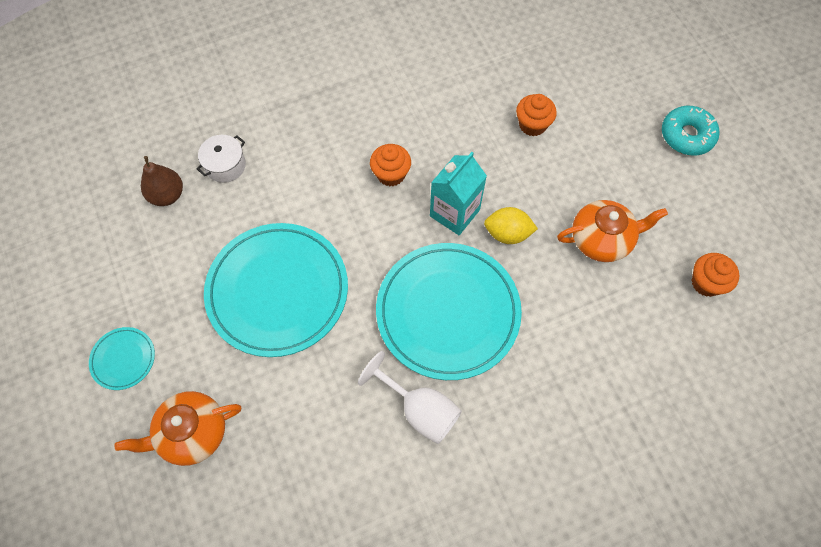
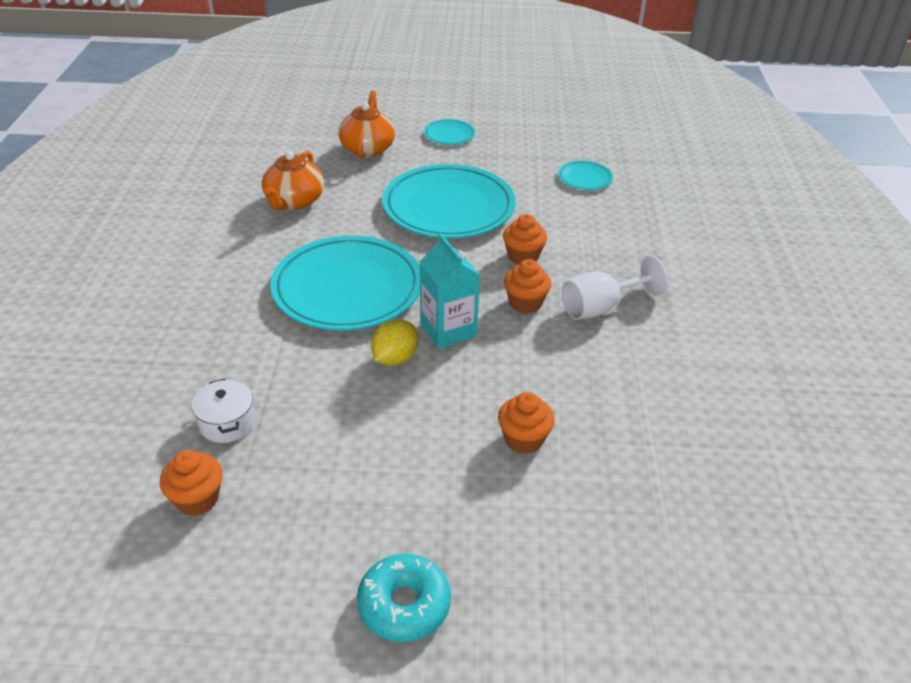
camera: 115 degrees right, 25 degrees down
(167, 195) = (584, 178): brown pear -> turquoise plate
(225, 166) = (598, 212): white pot -> white pot (227, 423)
(328, 199) = (523, 256): none -> orange cupcake
(420, 409) = (280, 245): white goblet -> white goblet (600, 307)
(601, 239) = (328, 430): orange teapot -> orange teapot (294, 201)

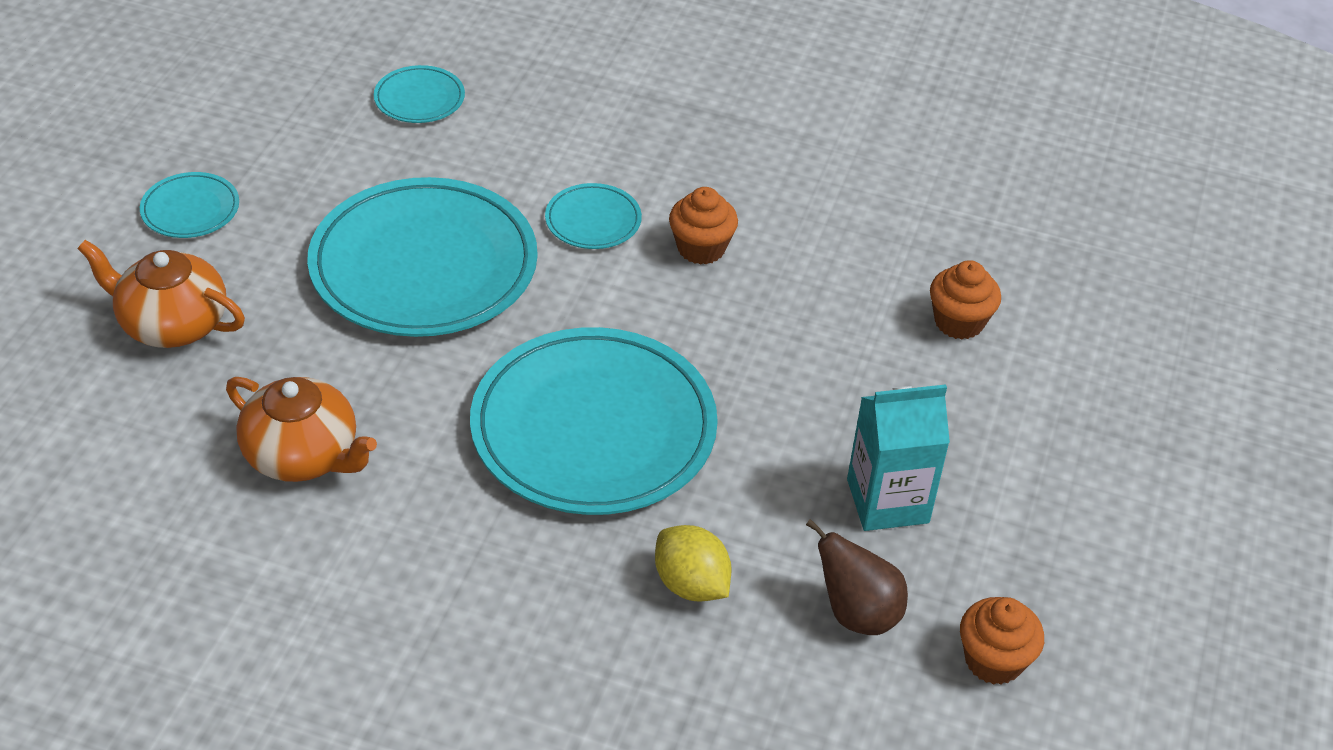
camera: 75 degrees left, 5 degrees up
(227, 423) = (856, 613): white pot -> brown pear
(395, 358) = (774, 407): yellow lemon -> yellow lemon (691, 584)
(404, 605) = (1182, 484): turquoise donut -> none
(448, 330) = (732, 339): turquoise carton -> turquoise carton (887, 501)
(523, 256) = (593, 220): orange cupcake -> turquoise plate
(600, 307) = (736, 182): white goblet -> none

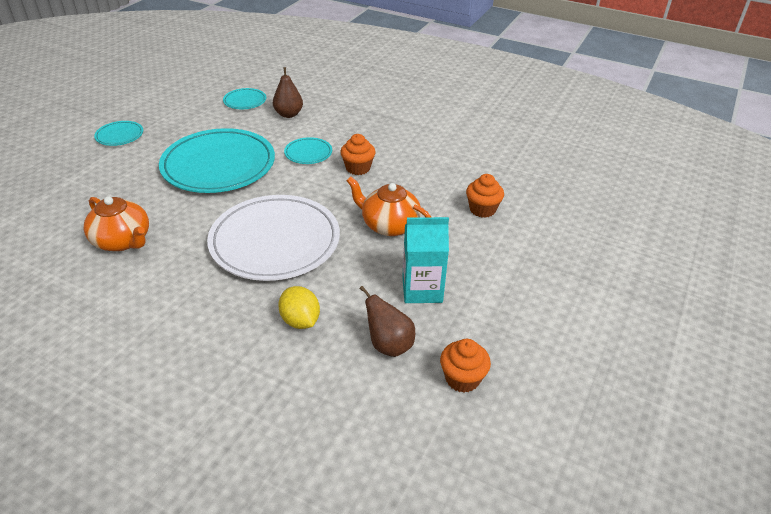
camera: 10 degrees right, 5 degrees down
(172, 324) = (88, 180): orange teapot -> orange teapot (389, 225)
(522, 126) = (288, 114): none -> brown pear
(593, 429) = (275, 242): turquoise plate -> white plate

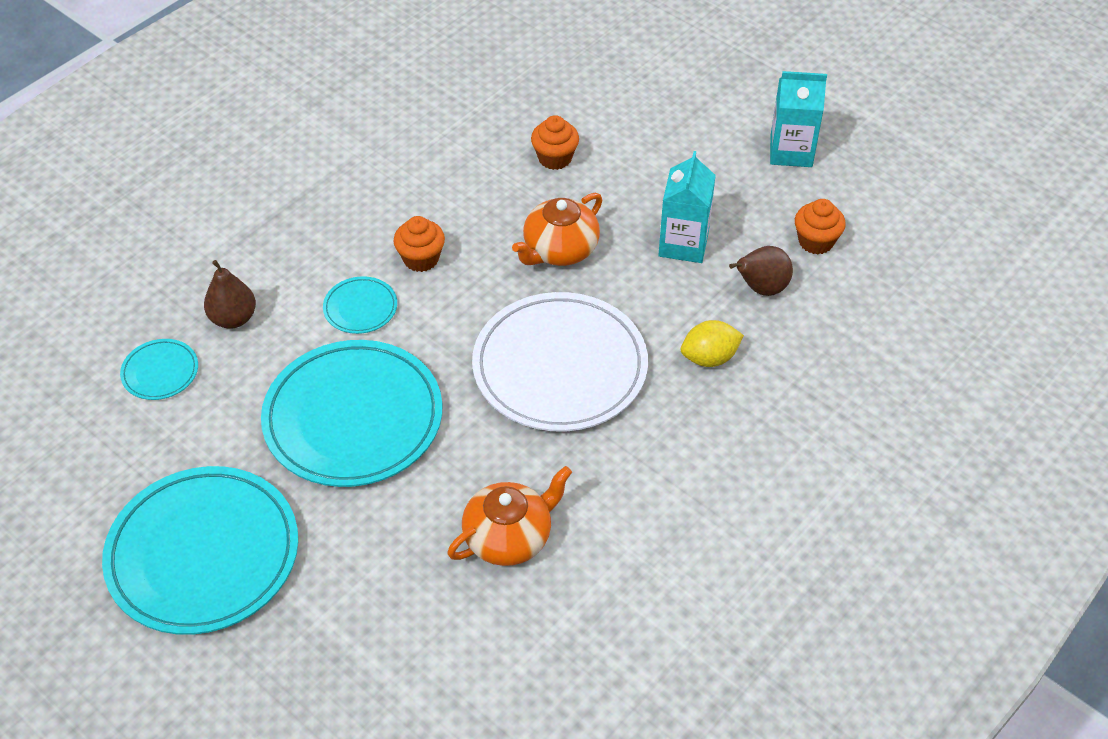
camera: 75 degrees left, 10 degrees up
(119, 135) = (203, 554): turquoise plate -> turquoise plate, size x2.28
(573, 347) = (791, 151): none -> turquoise carton

